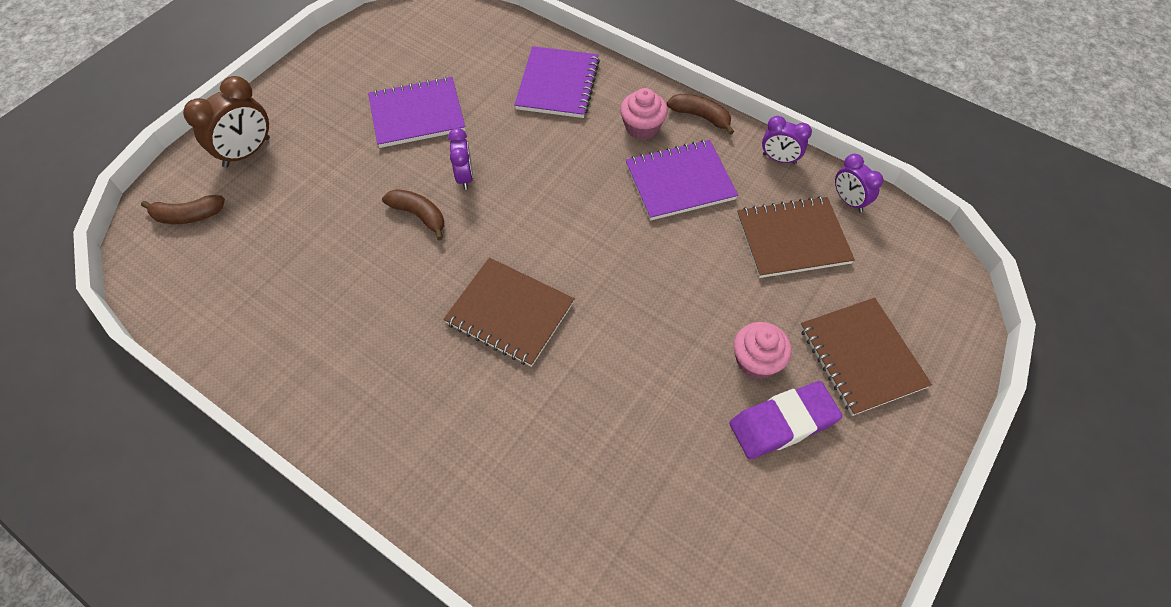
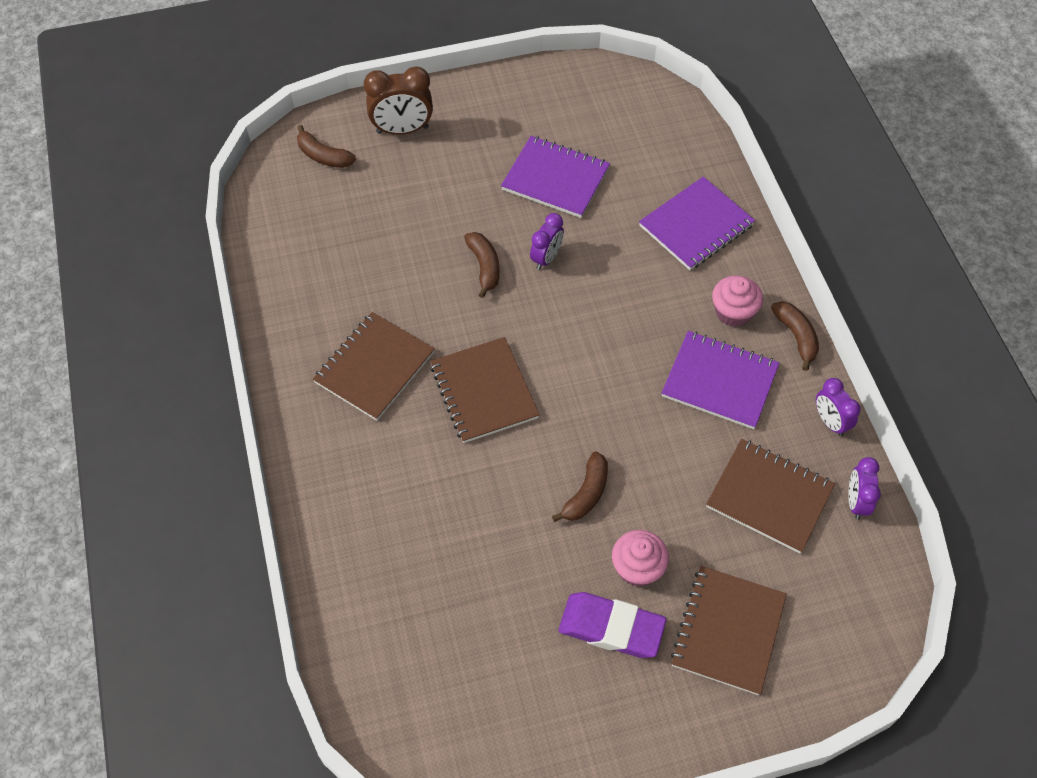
camera: 40 degrees right, 0 degrees up
(396, 360) = (374, 367): none -> brown notebook
(665, 334) = (586, 494): none -> brown banana

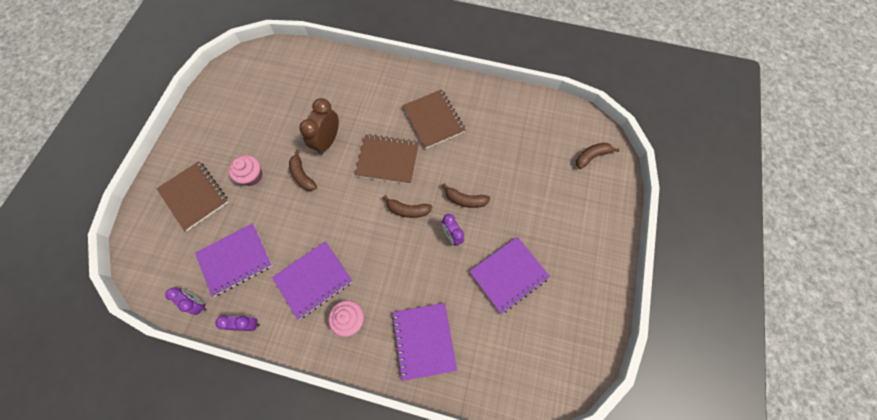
camera: 120 degrees right, 10 degrees up
(402, 130) = (593, 207): brown clock -> brown clock (327, 141)
(611, 628) = (236, 150): purple eraser -> none
(769, 497) = (235, 260): brown notebook -> purple notebook
(796, 337) = (309, 346): brown banana -> brown banana (408, 210)

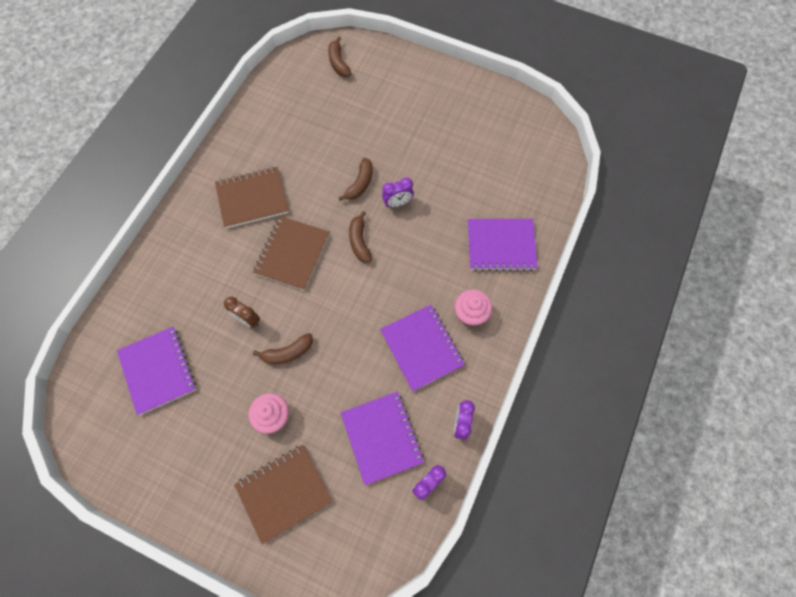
camera: 80 degrees left, 0 degrees up
(327, 141) = (247, 319): brown clock -> brown clock, size x0.63
(408, 210) = (359, 241): brown banana -> brown banana turned 150 degrees clockwise
(508, 275) = (448, 160): purple notebook -> purple notebook (158, 370)

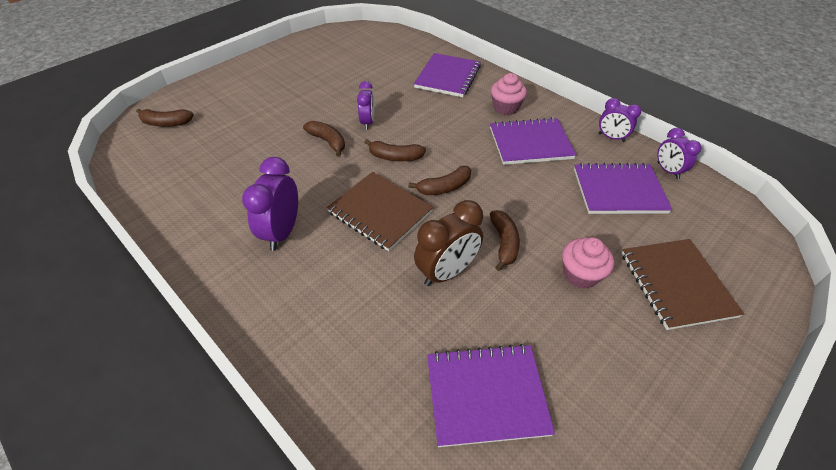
camera: 70 degrees left, 20 degrees down
(247, 319) = (447, 272): brown clock -> brown clock, size x1.59
(252, 198) = (282, 232): brown notebook -> purple clock
(335, 291) = (444, 187): none -> brown banana

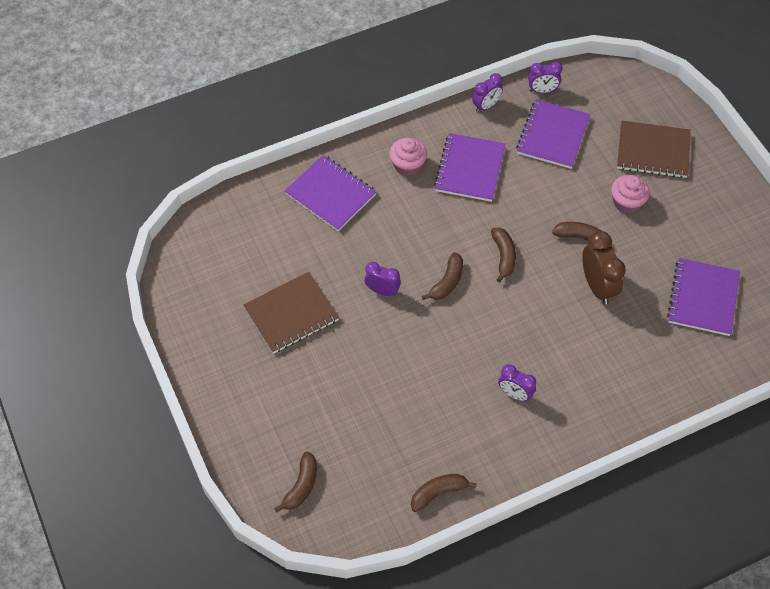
camera: 70 degrees left, 10 degrees up
(282, 232) = (515, 394): purple clock -> purple clock, size x0.63
(328, 141) = (400, 333): brown banana -> brown banana (438, 493)
(380, 212) = (516, 314): brown notebook -> brown notebook (291, 314)

